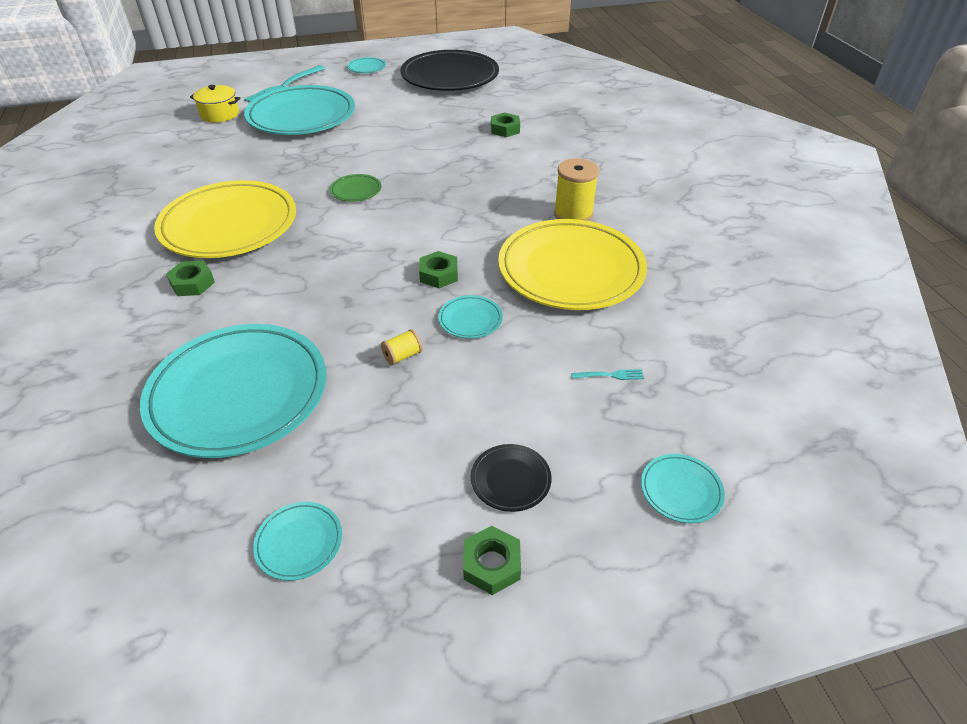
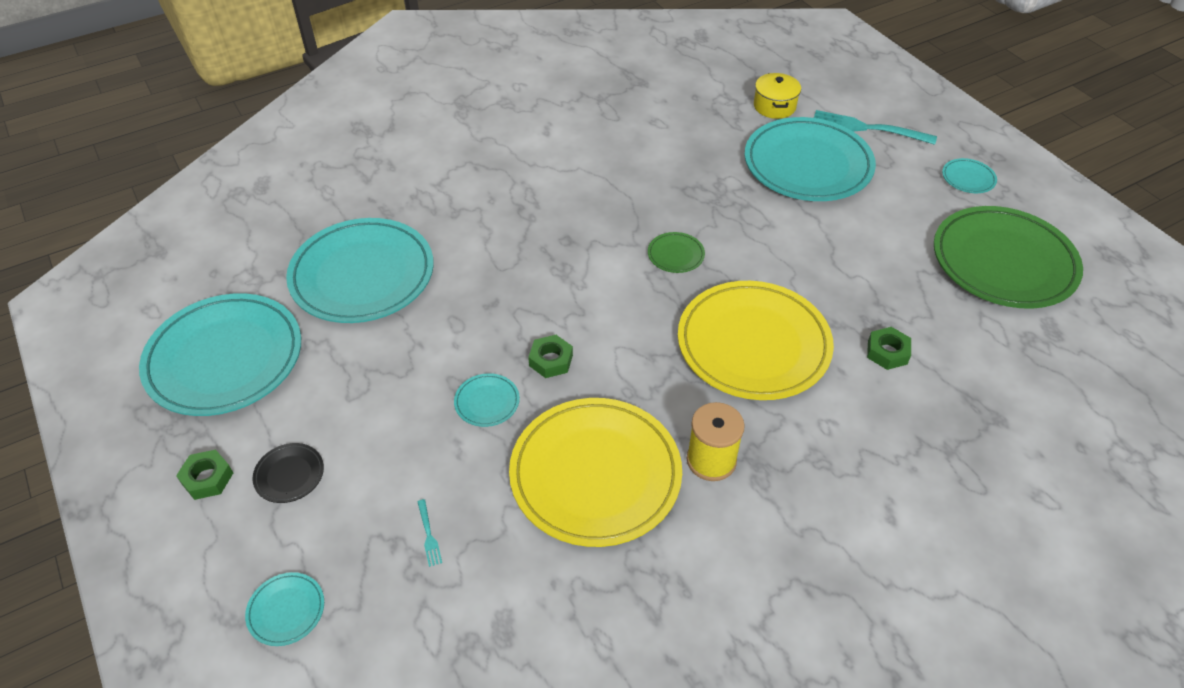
camera: 75 degrees right, 5 degrees up
(192, 283) = (488, 198): green nut -> none
(229, 225) = (579, 188): yellow plate -> yellow plate (753, 344)
(299, 542) = (225, 359): turquoise plate -> turquoise plate, size x2.47
(402, 356) = (425, 364): yellow spool -> none
(450, 76) = (1003, 262): black plate -> green plate

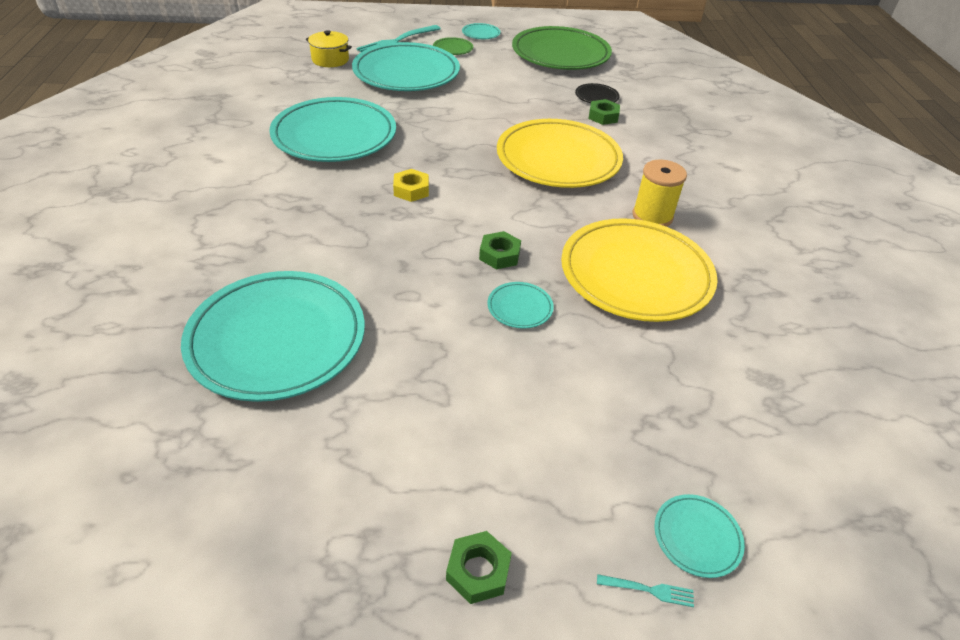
camera: 65 degrees left, 5 degrees down
(225, 359) = (295, 503): turquoise plate -> turquoise plate (334, 135)
(289, 475) = (519, 485): black plate -> black plate (596, 97)
(429, 535) = (650, 395): turquoise fork -> turquoise fork (649, 590)
(602, 261) = (411, 190): none -> yellow nut
(675, 255) = (439, 155): green plate -> green plate (453, 49)

